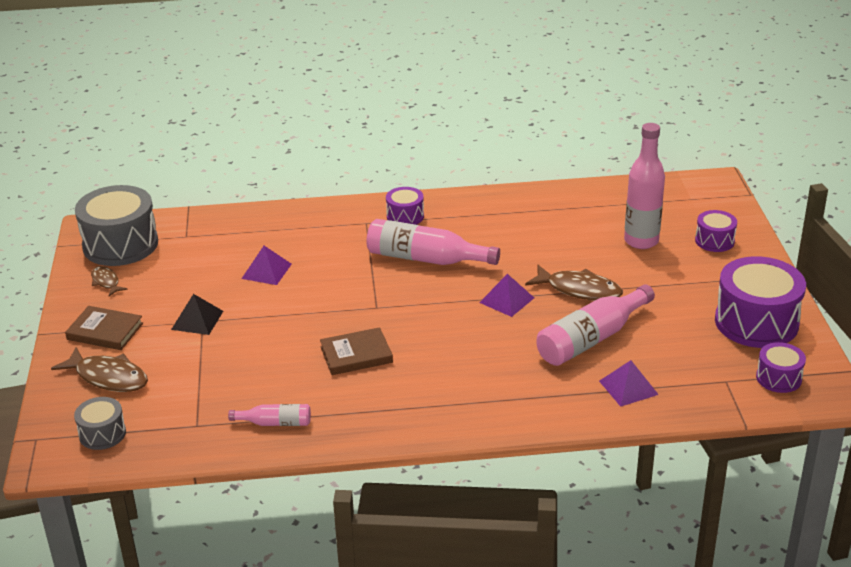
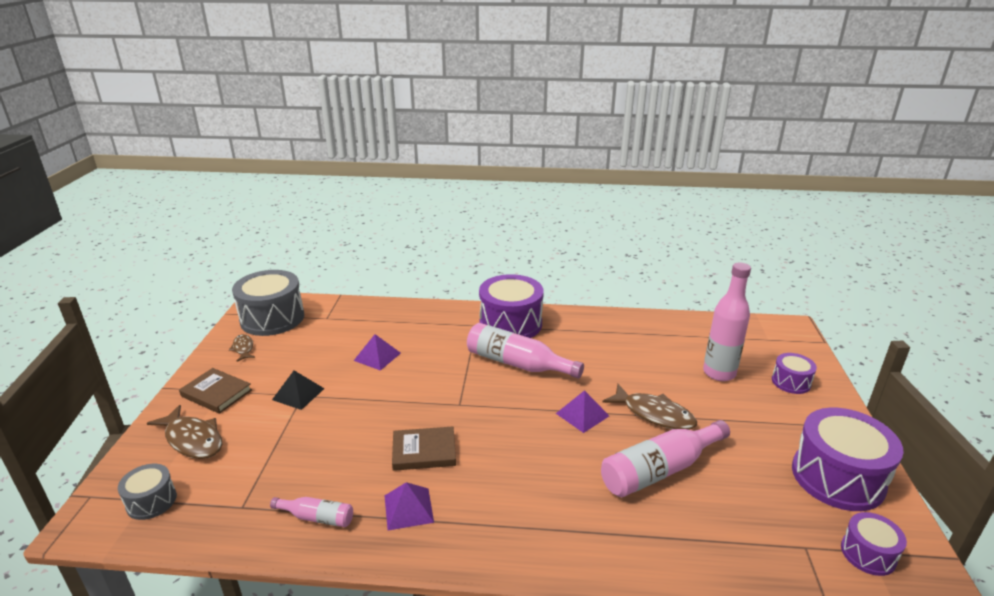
camera: 10 degrees right, 5 degrees down
(405, 216) = (510, 324): purple drum -> purple drum, size x1.95
(628, 387) = (693, 537): purple pyramid -> purple pyramid (408, 508)

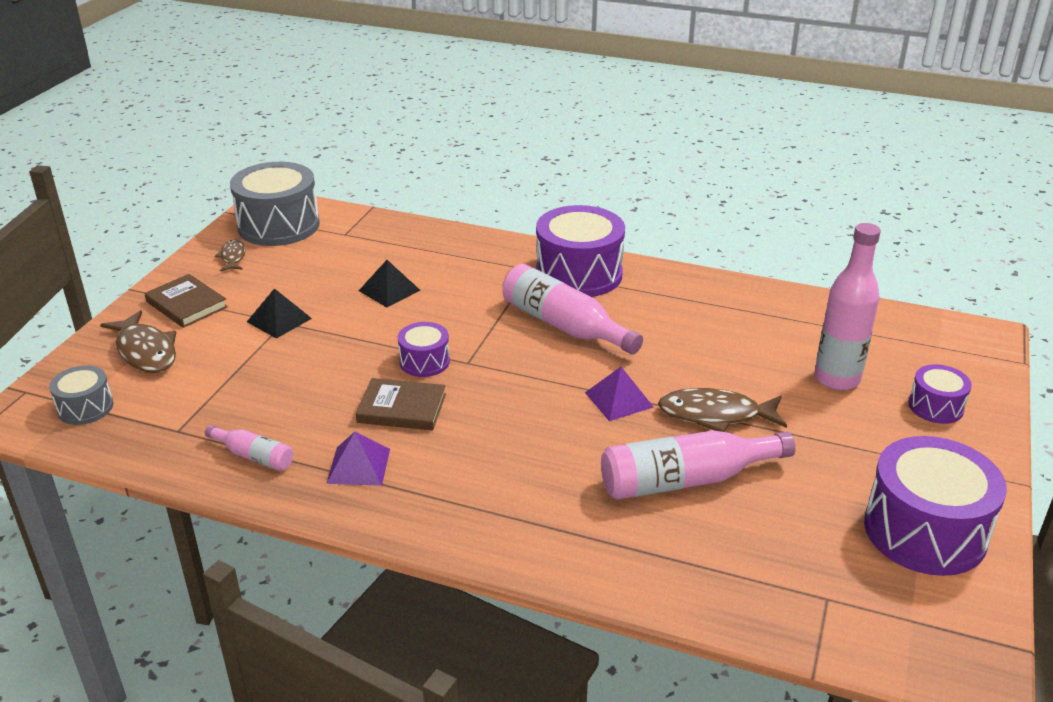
camera: 15 degrees right, 5 degrees up
(377, 356) = (389, 290): purple pyramid -> black pyramid
(654, 414) = (715, 415): brown fish -> brown fish turned 135 degrees clockwise
(868, 554) = (907, 621): purple drum -> purple drum (424, 362)

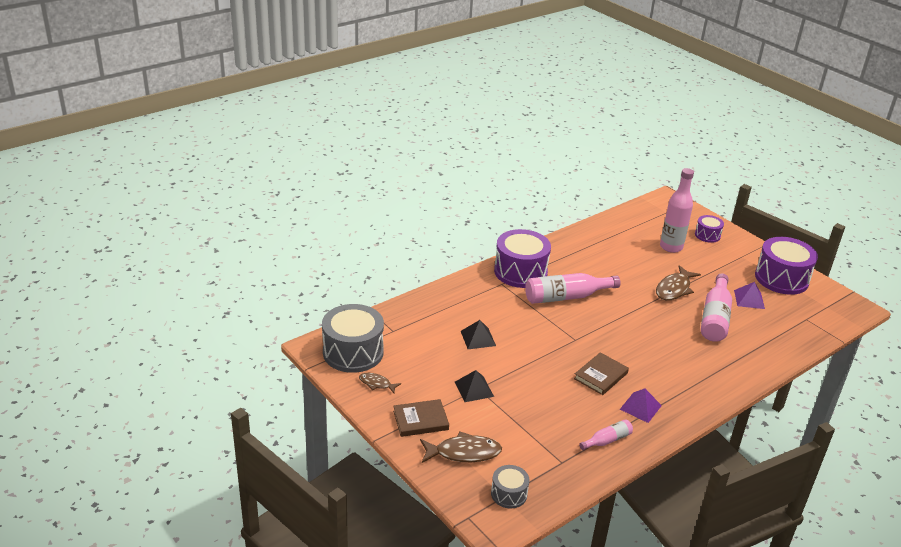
camera: 60 degrees left, 0 degrees up
(424, 362) = (563, 353): purple drum -> none
(619, 399) = (643, 309): purple pyramid -> purple pyramid (749, 299)

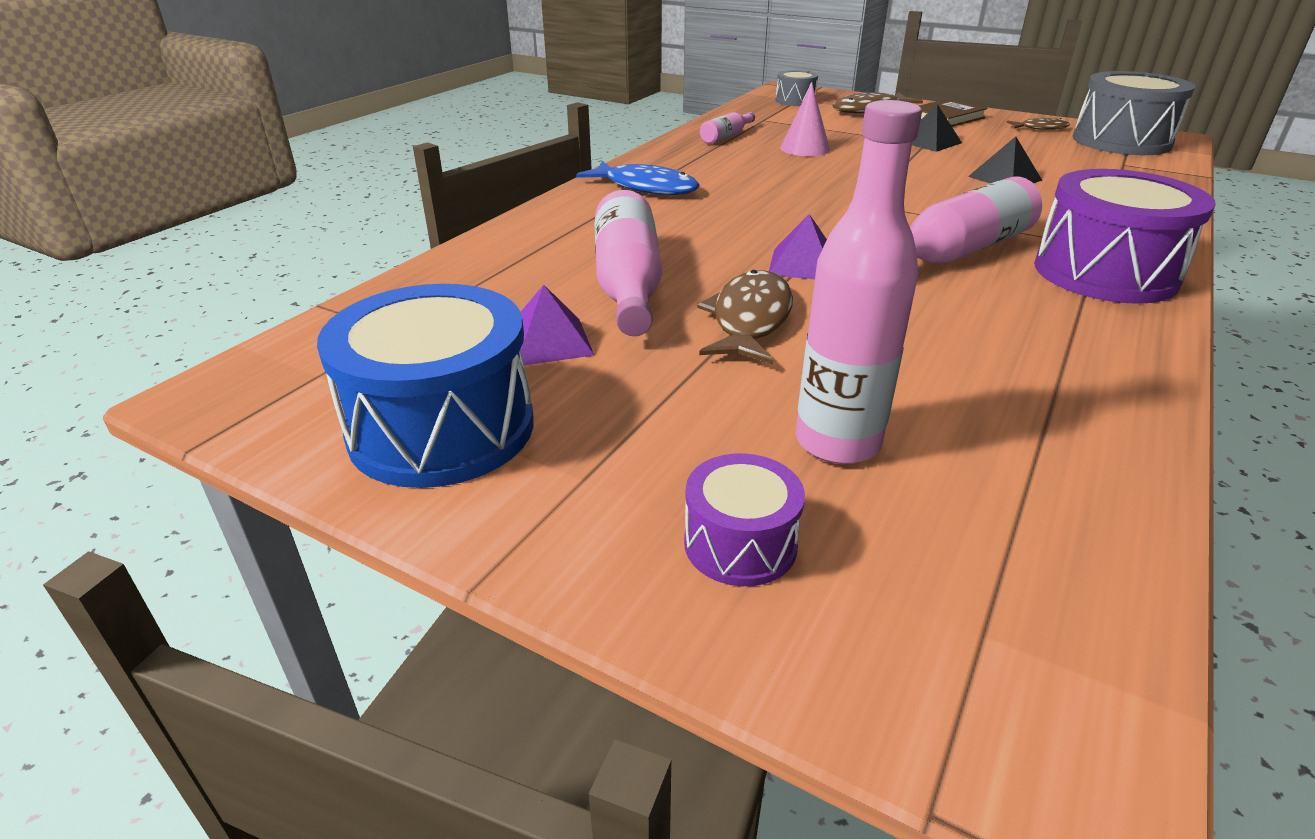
camera: 160 degrees right, 0 degrees up
(564, 406) = (804, 148): none -> pink cone
(600, 376) = (784, 177): brown book -> none
(640, 407) = (704, 162): purple pyramid -> purple pyramid (803, 264)
(687, 388) = (646, 187): none -> blue fish
(781, 278) = (442, 428): purple drum -> blue drum

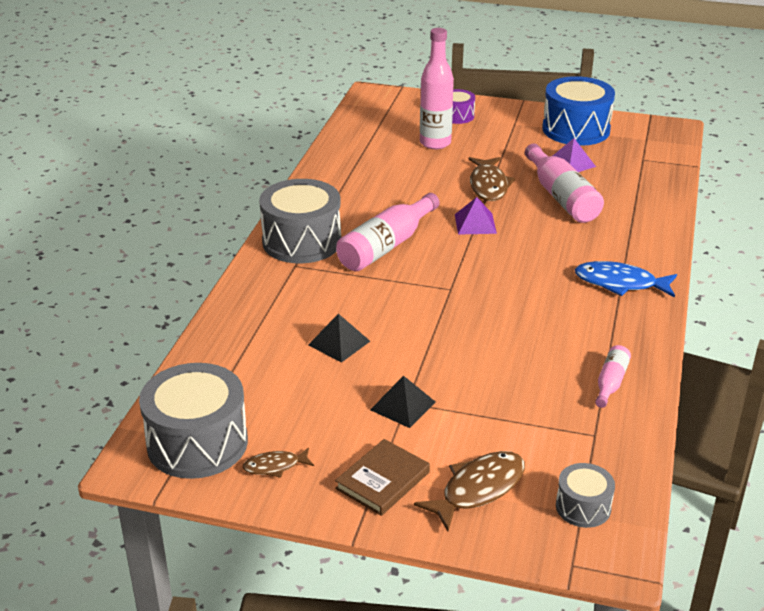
camera: 165 degrees right, 0 degrees up
(804, 148) = (523, 370): pink cone -> none
(1105, 273) = (302, 241): purple drum -> grey drum

